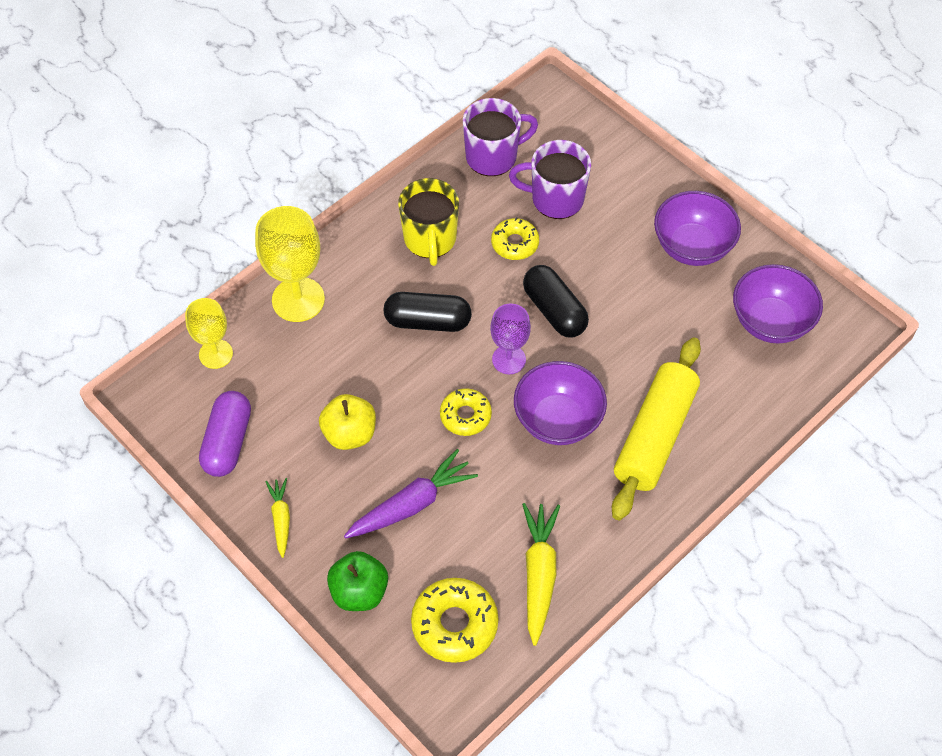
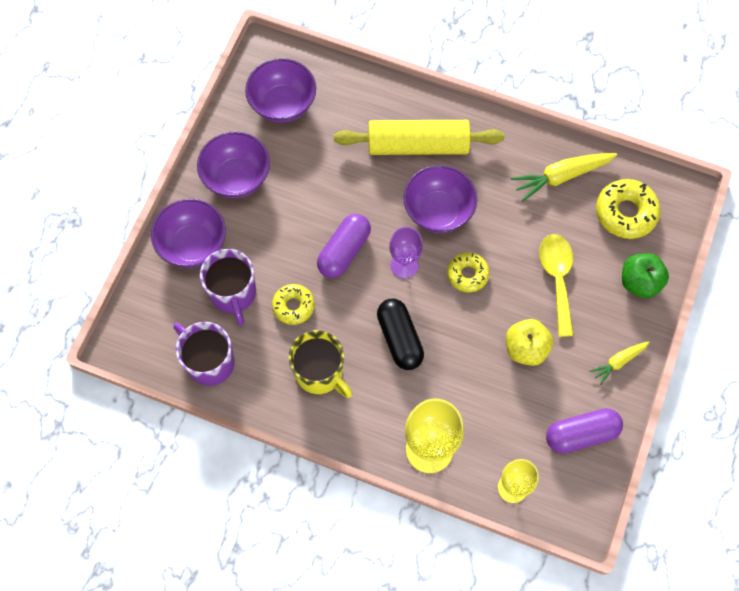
camera: 115 degrees left, 10 degrees up
(411, 504) = (557, 279): purple carrot -> yellow spoon
(430, 239) = (320, 373): yellow mug -> yellow mug turned 75 degrees clockwise
(554, 310) = (344, 251): black capsule -> purple capsule
(629, 184) = (193, 245): none -> purple bowl

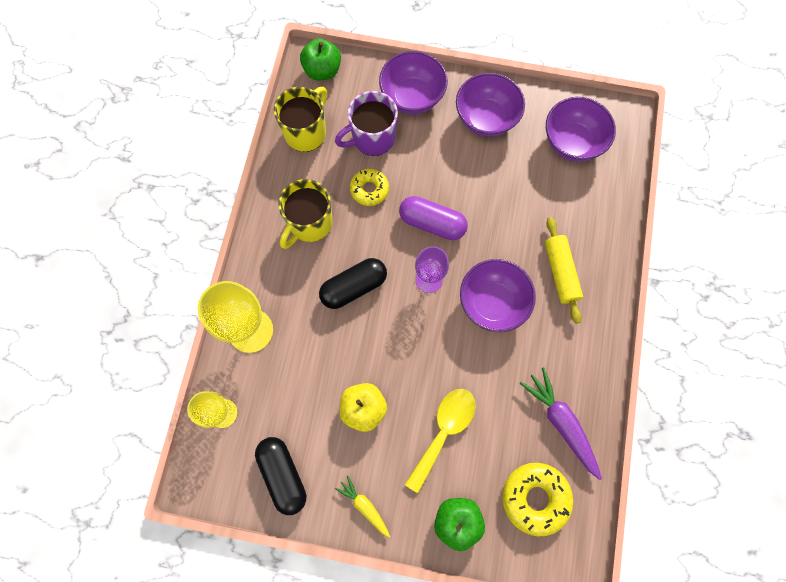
camera: 80 degrees right, 5 degrees up
(135, 334) = (322, 70): none -> green apple
(209, 362) = (306, 132): purple mug -> yellow mug
(418, 145) = (560, 272): yellow rolling pin -> yellow rolling pin, size x0.65
(467, 274) = (431, 341): yellow donut -> none
(557, 279) = (444, 431): yellow spoon -> yellow spoon turned 45 degrees counterclockwise
(561, 176) = (561, 423): yellow carrot -> purple carrot
(581, 434) = (283, 475): purple capsule -> black capsule

